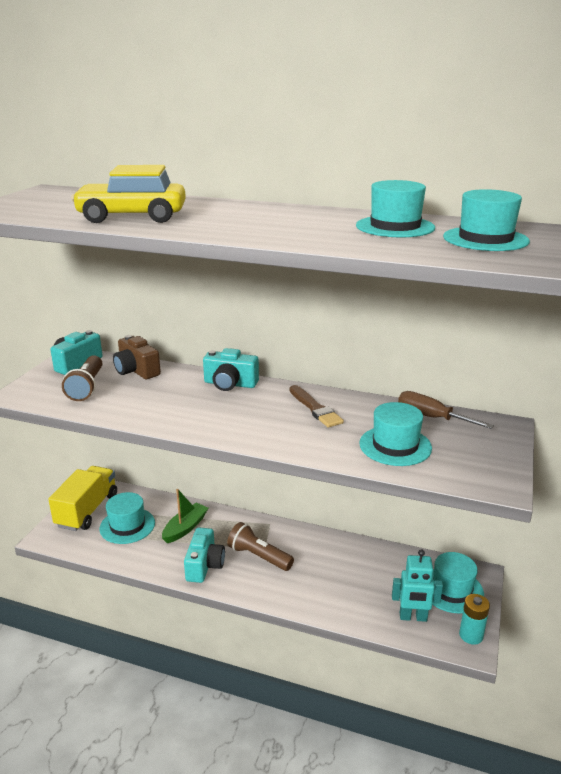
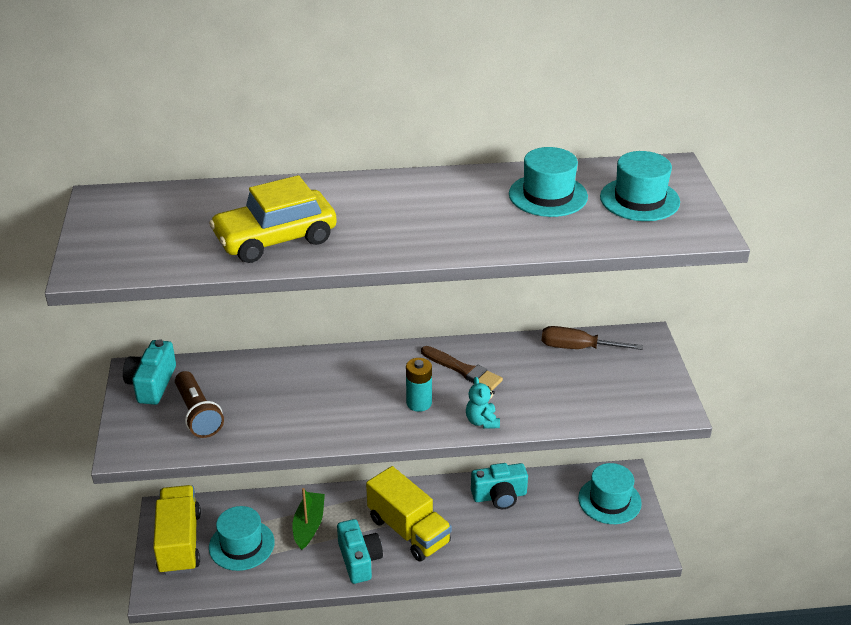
camera: 25 degrees left, 10 degrees up
(136, 370) = (233, 373): brown camera -> none
(230, 384) = (353, 362): turquoise camera -> turquoise camera (499, 496)
(258, 556) = (408, 531): brown flashlight -> yellow truck
(301, 446) = (482, 421): none -> turquoise teddy bear
(395, 446) = (565, 393): turquoise hat -> none
(413, 617) = (589, 541): turquoise robot -> none
(471, 635) = (646, 539): turquoise battery -> turquoise battery (419, 403)

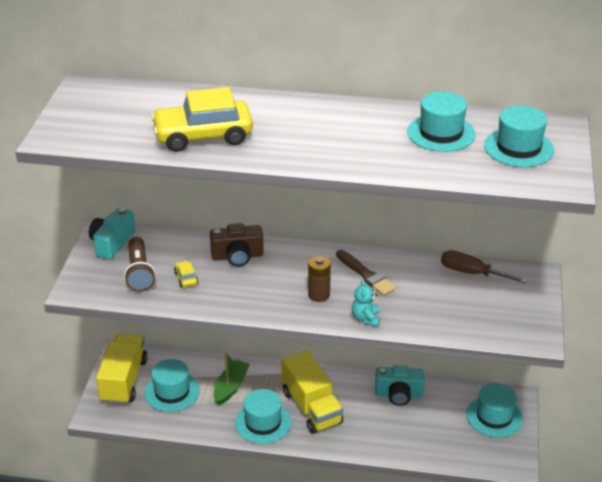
camera: 15 degrees right, 0 degrees up
(257, 411) = (186, 278): none -> yellow car
(308, 374) = (237, 256): none -> brown camera
(359, 560) = (263, 422): turquoise camera -> turquoise hat
(419, 403) = (319, 295): turquoise battery -> brown battery

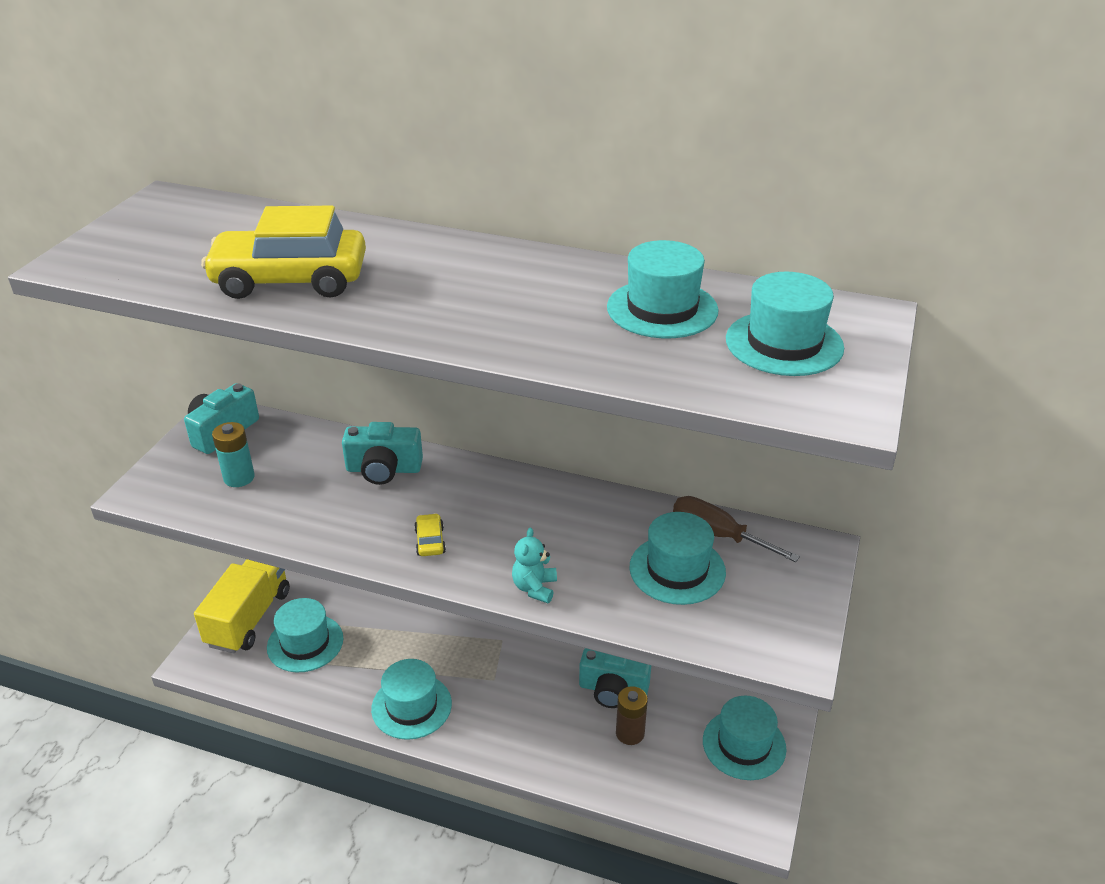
camera: 10 degrees right, 0 degrees up
(139, 273) = (239, 478): brown flashlight -> turquoise battery
(186, 278) = (299, 493): yellow car -> yellow car (430, 541)
(231, 387) = (385, 646): green boat -> none
(237, 256) = (383, 469): brown camera -> turquoise camera
(311, 407) = (485, 692): yellow truck -> none
(319, 295) = (478, 541): brown battery -> brown battery (630, 733)
(366, 275) = (558, 518): brown brush -> none
(452, 297) = (677, 569): none -> turquoise hat

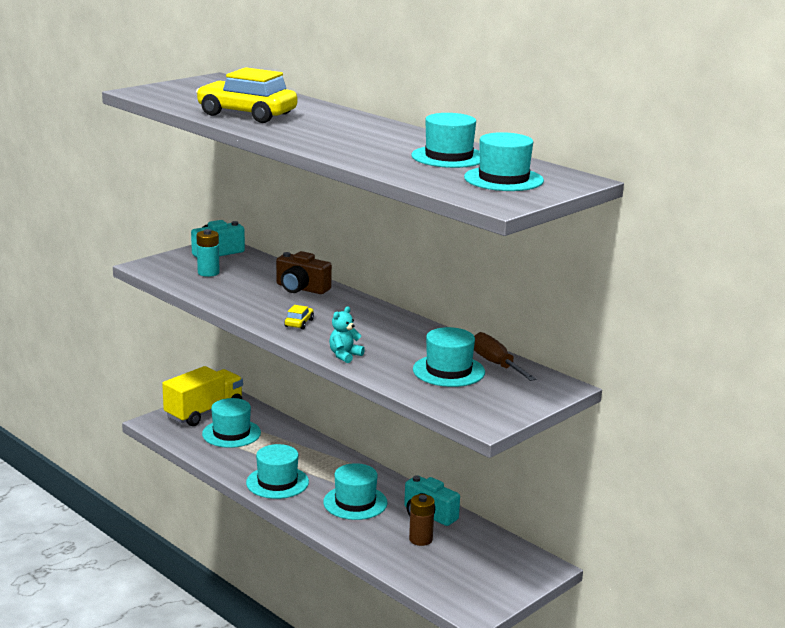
camera: 25 degrees right, 15 degrees down
(383, 469) = (301, 288): turquoise camera -> brown camera
(744, 744) = (502, 570): turquoise hat -> turquoise hat (355, 502)

